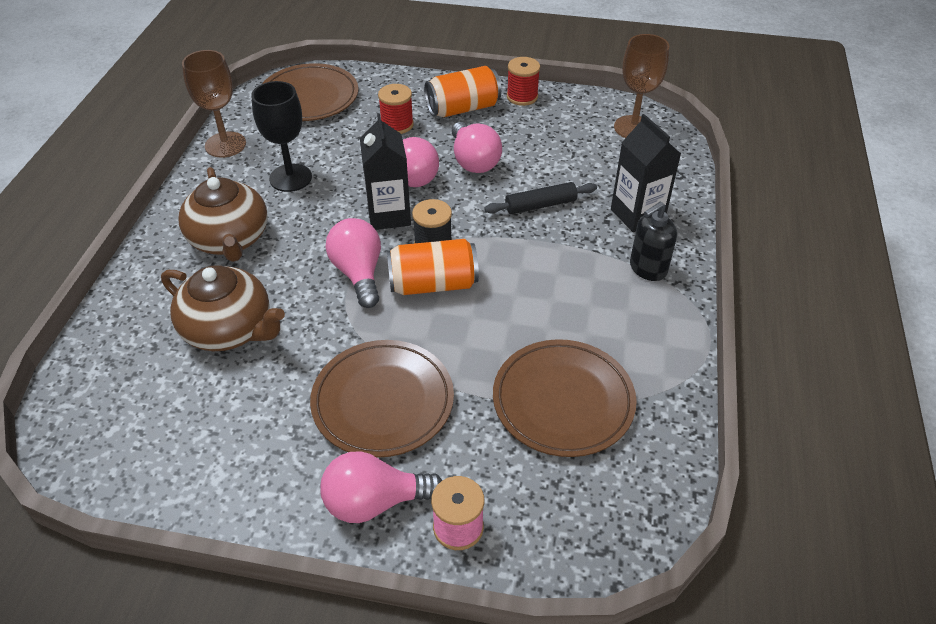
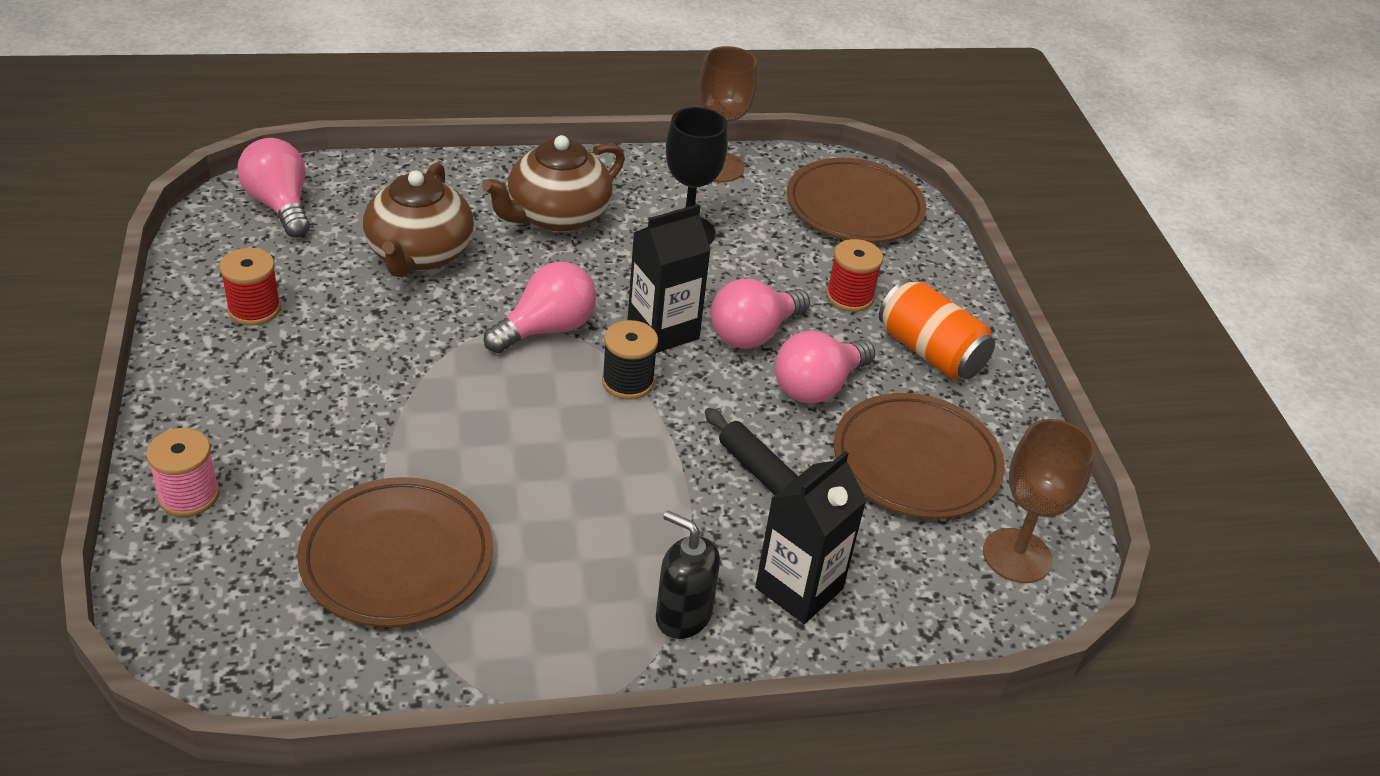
camera: 65 degrees right, 5 degrees down
(375, 502) = (211, 421): pink light bulb -> pink light bulb (280, 205)
(383, 401) = (351, 396): brown plate -> brown plate (916, 461)
(433, 284) = (555, 397): orange can -> none
(522, 97) = (1004, 409): red spool -> red spool (254, 309)

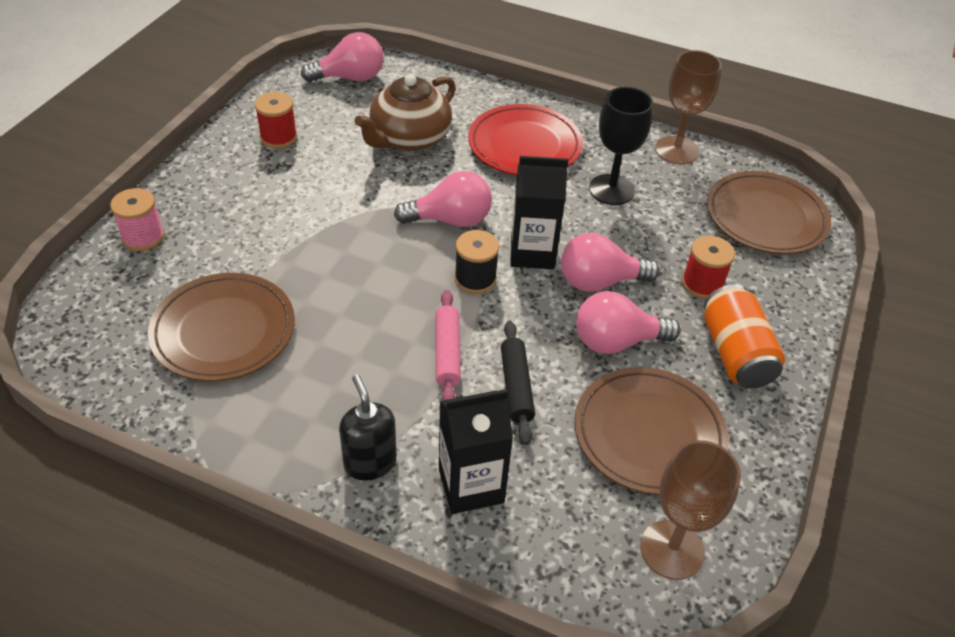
camera: 35 degrees right, 5 degrees up
(280, 205) = (350, 78): pink light bulb -> pink light bulb turned 75 degrees clockwise
(557, 216) = (524, 145): brown teapot -> red plate
(664, 470) = (447, 353): none -> pink rolling pin

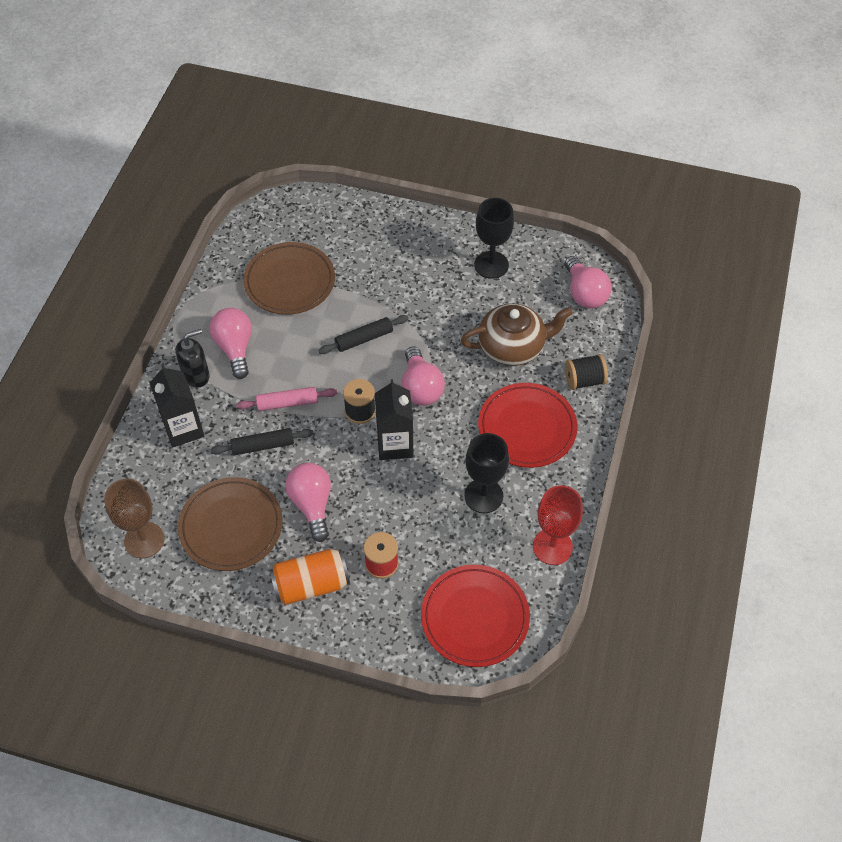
camera: 85 degrees right, 10 degrees up
(143, 237) = (366, 219): pink spool -> none
(278, 137) = (491, 265): red spool -> black goblet
(358, 262) = (364, 339): none -> black rolling pin
(409, 139) = (513, 347): brown teapot -> brown teapot turned 135 degrees clockwise
(469, 97) = (584, 380): none -> black spool
(599, 282) = (371, 491): pink light bulb -> pink light bulb (235, 348)
(676, 150) = (552, 546): brown goblet -> red goblet
(766, 217) = (475, 617): brown plate -> red plate

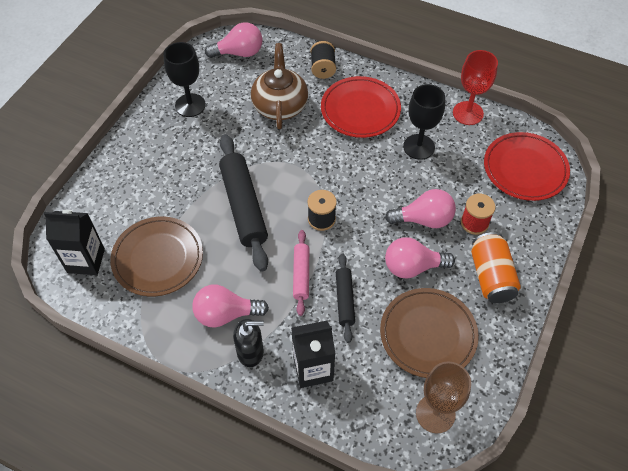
camera: 80 degrees left, 0 degrees up
(196, 375) = (250, 352): black soap dispenser -> black soap dispenser turned 105 degrees clockwise
(364, 339) = (244, 206): black rolling pin -> black rolling pin, size x1.84
(395, 444) = (361, 198): black carton -> black carton (86, 260)
(421, 387) = (306, 172): pink light bulb -> pink light bulb (424, 219)

